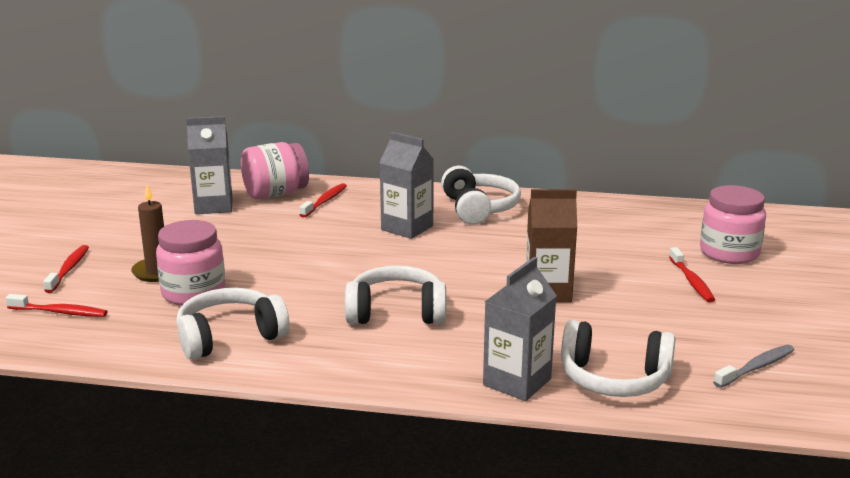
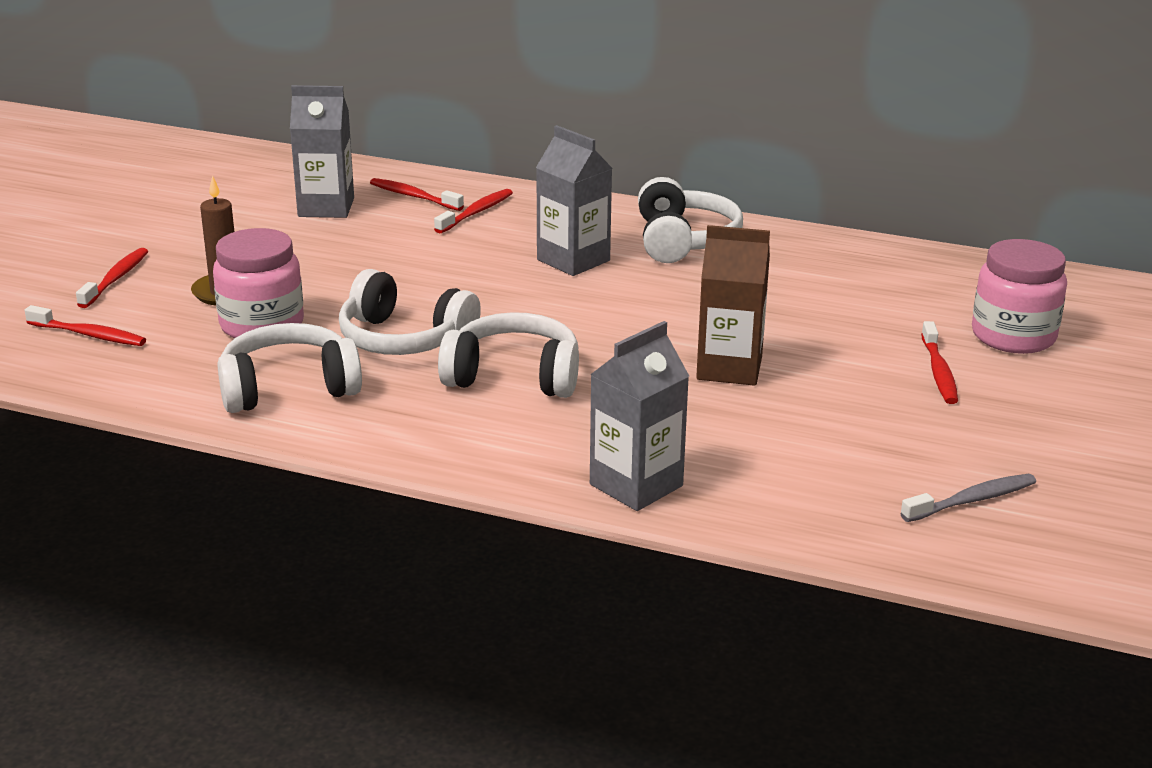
camera: 10 degrees right, 5 degrees up
(275, 194) = (414, 196): pink jar -> red toothbrush
(614, 378) = (768, 494): white headphones -> white headphones (404, 339)

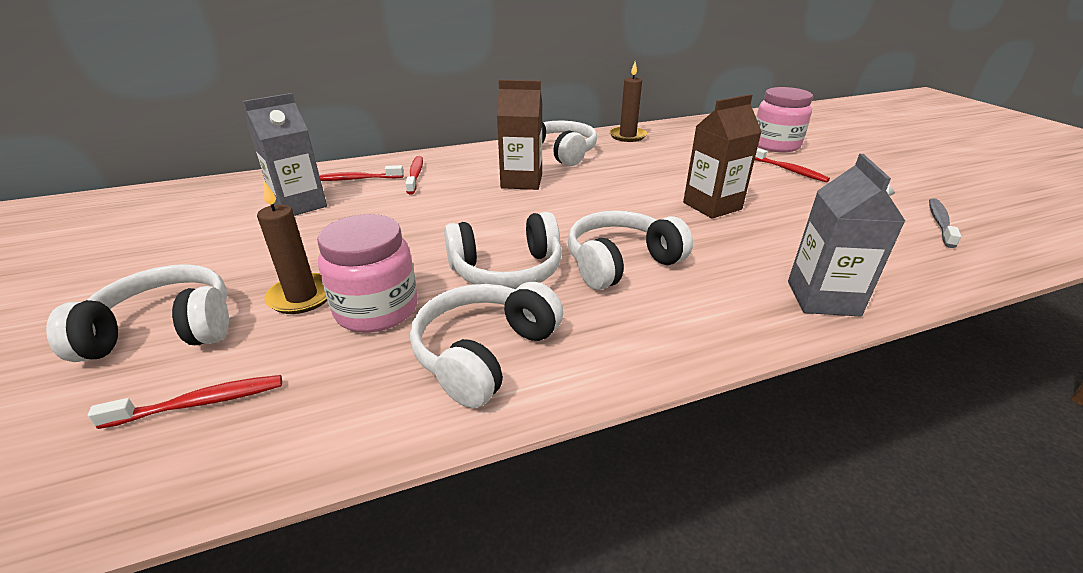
camera: 40 degrees left, 5 degrees up
(116, 279) = (165, 330): red toothbrush -> white headphones
(573, 260) = (521, 181): grey carton -> brown carton
(823, 249) = (627, 136): none -> brown candle

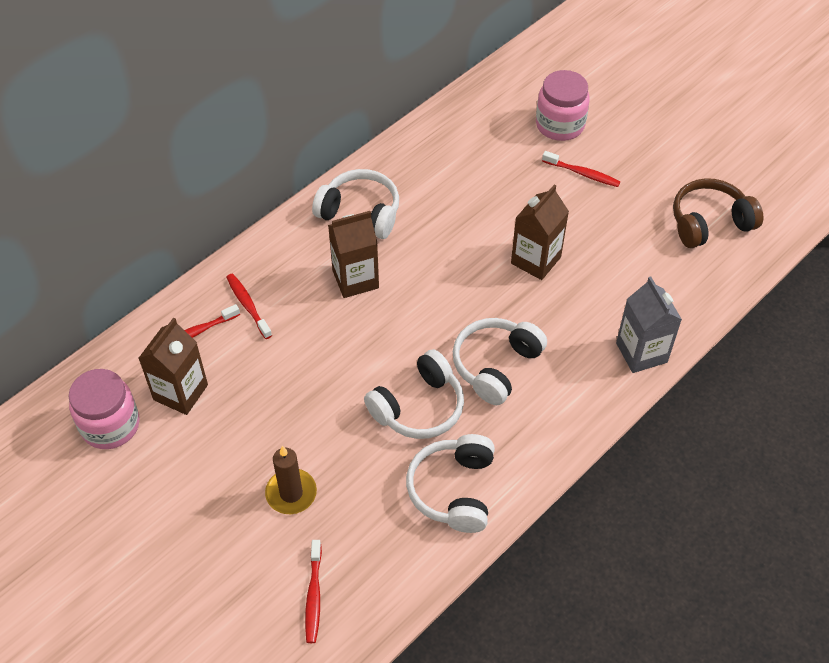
camera: 25 degrees left, 20 degrees up
(165, 330) = (227, 561): white headphones -> none
(200, 403) = (314, 596): red toothbrush -> red toothbrush turned 135 degrees clockwise
(300, 205) = (180, 392): grey carton -> brown carton
(377, 309) = (355, 483): pink jar -> pink jar (110, 425)
(627, 136) = (411, 153): brown candle -> none
(940, 223) = (709, 223): grey toothbrush -> brown headphones

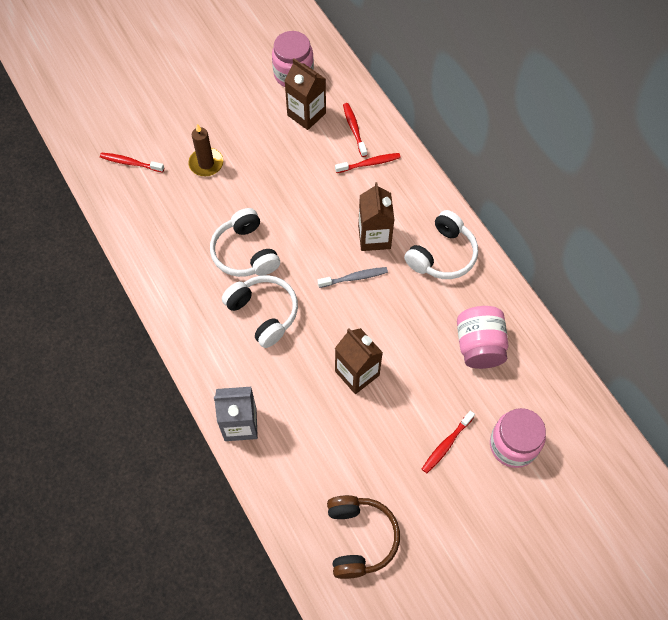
camera: 105 degrees right, 10 degrees up
(417, 287) = (354, 278): none -> grey toothbrush
(454, 490) = (171, 258): white headphones -> none
(463, 165) = (479, 346): none -> pink jar

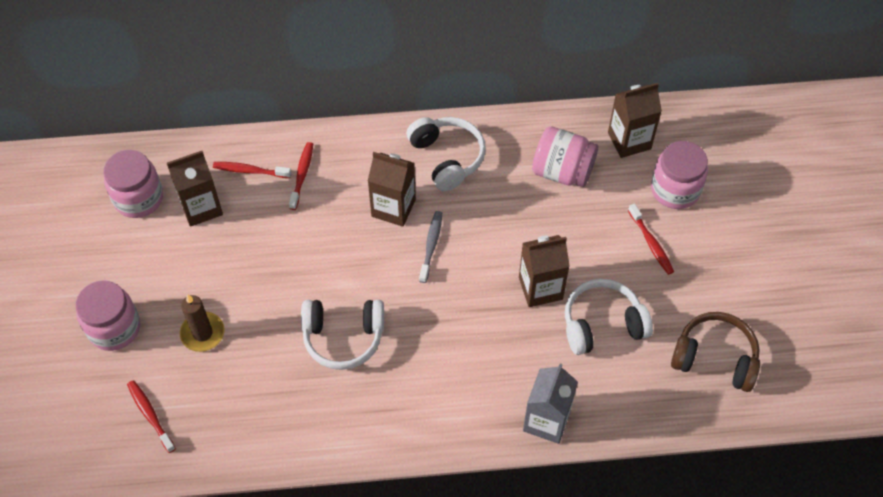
camera: 65 degrees left, 5 degrees down
(130, 163) = (150, 415): red toothbrush -> red toothbrush turned 105 degrees clockwise
(185, 110) = (114, 328): none -> pink jar
(263, 313) = (428, 348): white headphones -> white headphones (602, 324)
(542, 388) = (629, 140): none -> brown carton

